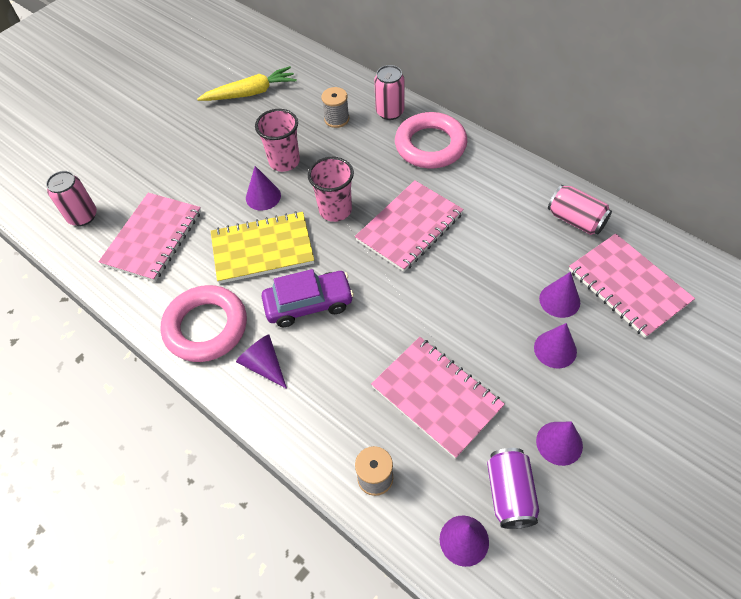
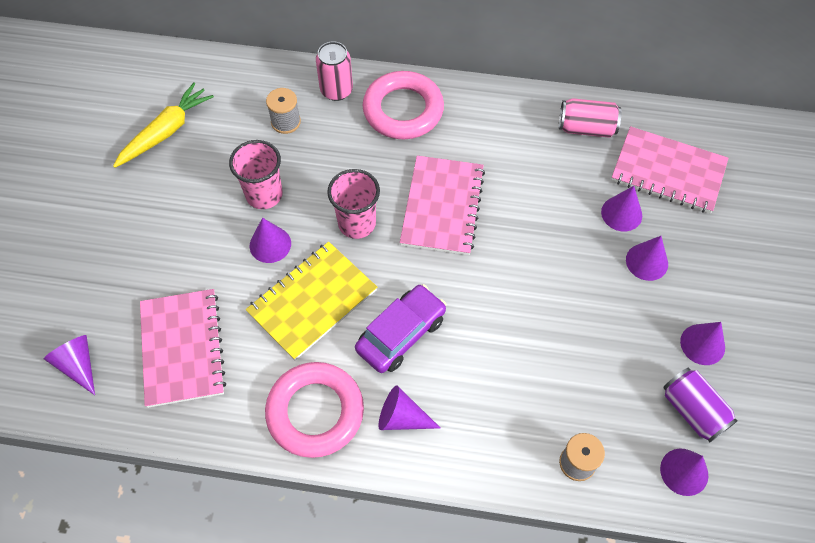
camera: 35 degrees left, 5 degrees up
(83, 216) = (78, 365): pink can -> purple cone
(436, 397) = (579, 360): pink notebook -> none

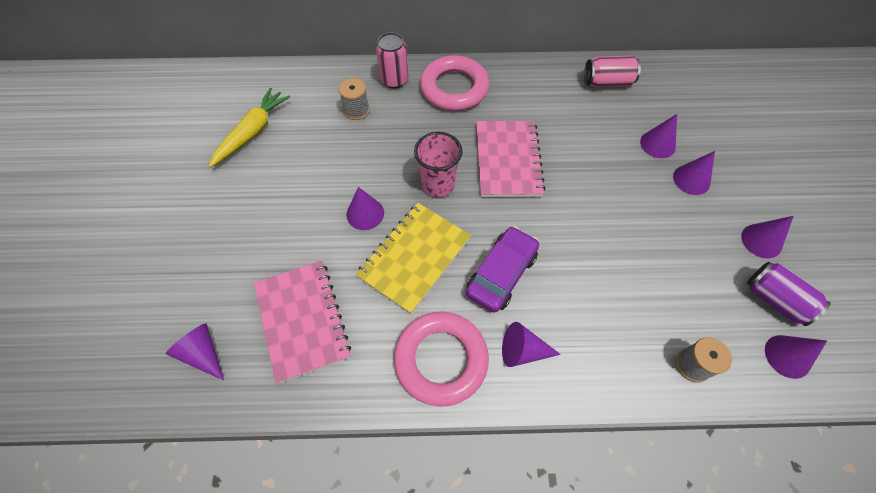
camera: 10 degrees left, 0 degrees up
(264, 195) = (350, 172): pink cup -> none
(668, 172) = (683, 106): pink notebook -> none

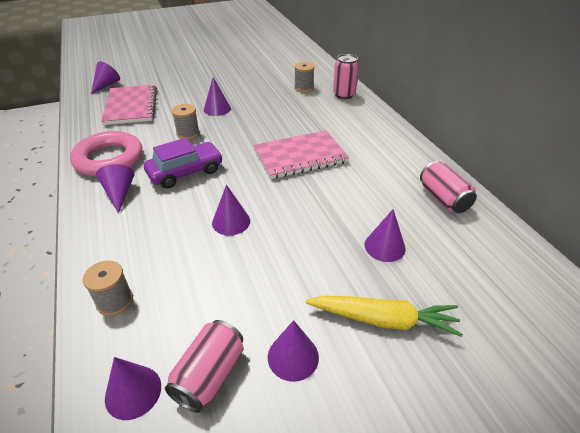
camera: 70 degrees right, 20 degrees down
(252, 132) = (261, 62): yellow carrot -> yellow carrot (384, 320)
(302, 320) = (131, 106): pink notebook -> pink notebook turned 60 degrees counterclockwise
(414, 258) = (188, 133): yellow notebook -> grey spool
(438, 184) = (256, 130): pink cup -> none
(454, 88) = (357, 119): pink ring -> none
(501, 274) = (185, 172): purple car -> purple car turned 45 degrees counterclockwise
(691, 179) = (351, 280): purple cone -> purple cone (231, 221)
(774, 299) = (209, 375): purple can -> pink can

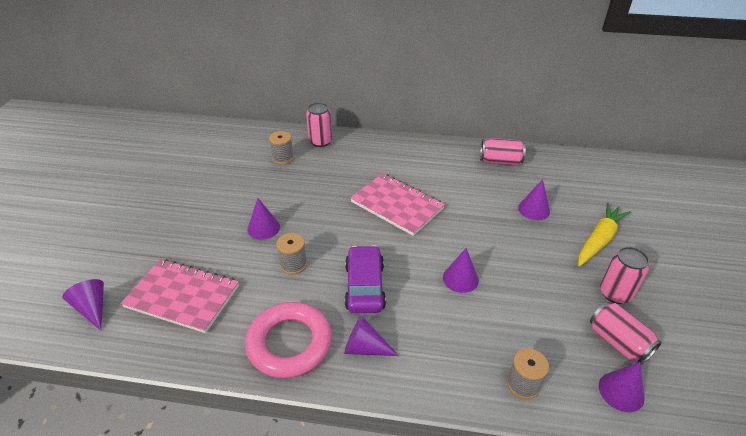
camera: 60 degrees left, 0 degrees up
(293, 356) = (615, 293): purple cone -> pink can
(300, 156) = (397, 205): pink notebook -> pink notebook turned 60 degrees counterclockwise

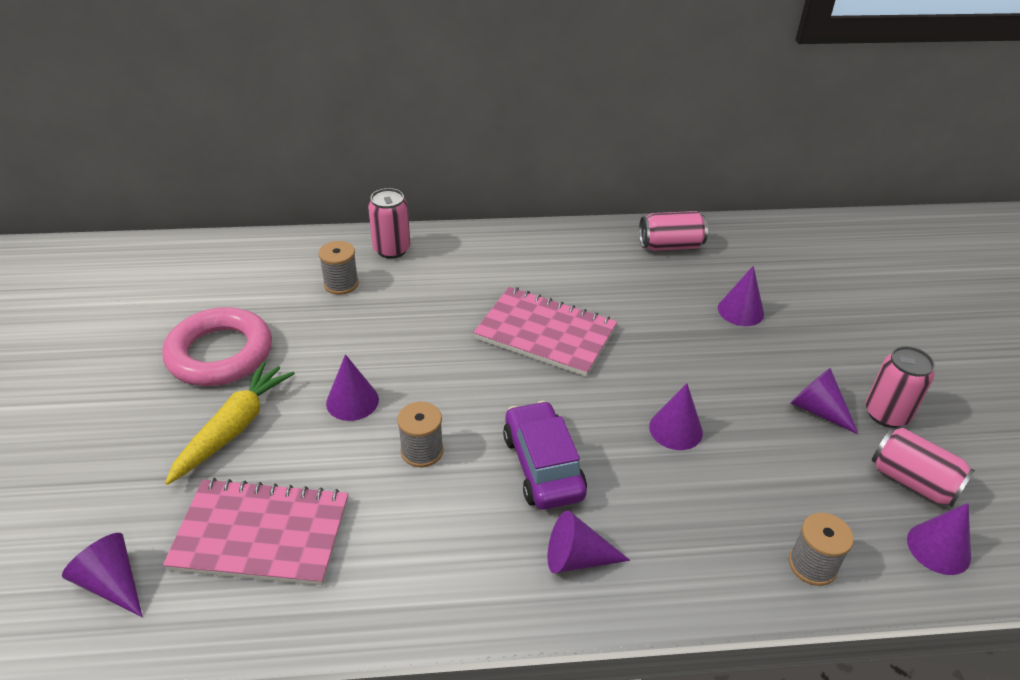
camera: 15 degrees left, 0 degrees up
(289, 343) = (461, 575): pink ring -> pink ring (220, 354)
(565, 282) = (817, 410): none -> purple cone
(599, 239) = (841, 341): yellow carrot -> yellow carrot (234, 428)

